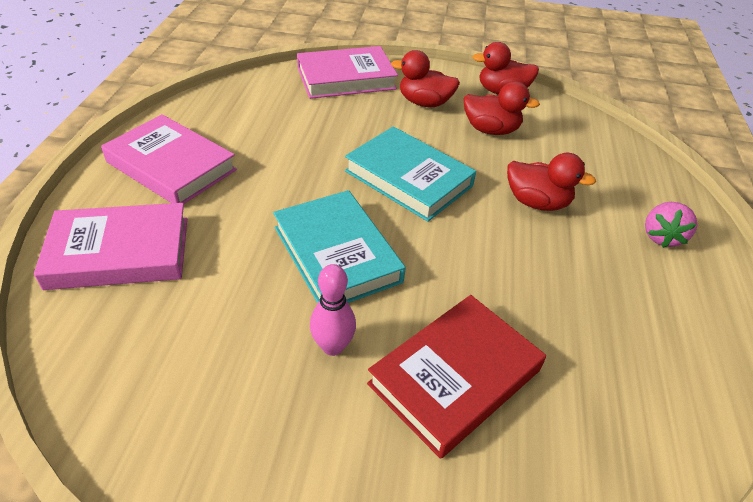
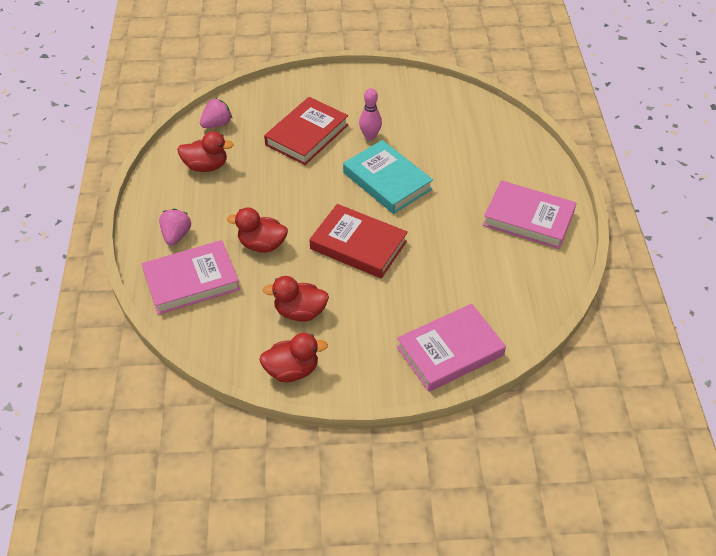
camera: 170 degrees right, 5 degrees up
(119, 252) = (509, 157): pink book -> pink book (191, 281)
(408, 178) = (358, 245): turquoise book -> red book
(424, 103) = (365, 334): red duck -> red duck (206, 166)
(649, 451) = (217, 124): none -> pink strawberry

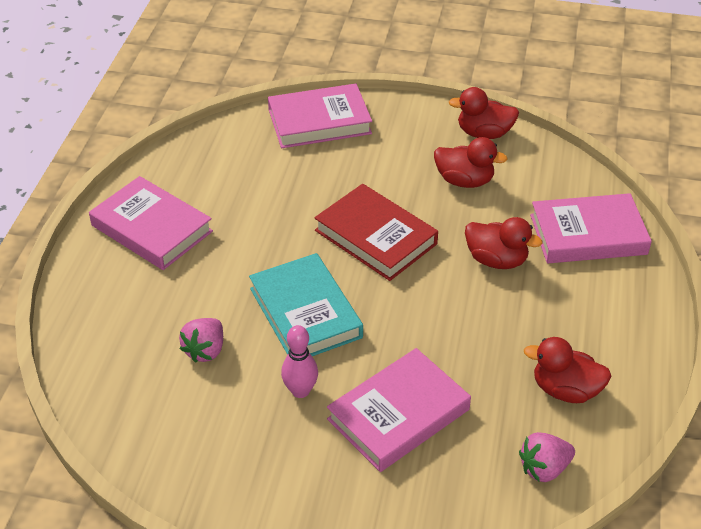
camera: 165 degrees left, 5 degrees down
(176, 235) = (608, 293): pink strawberry -> pink strawberry (205, 350)
(307, 135) = (398, 414): red book -> pink book

